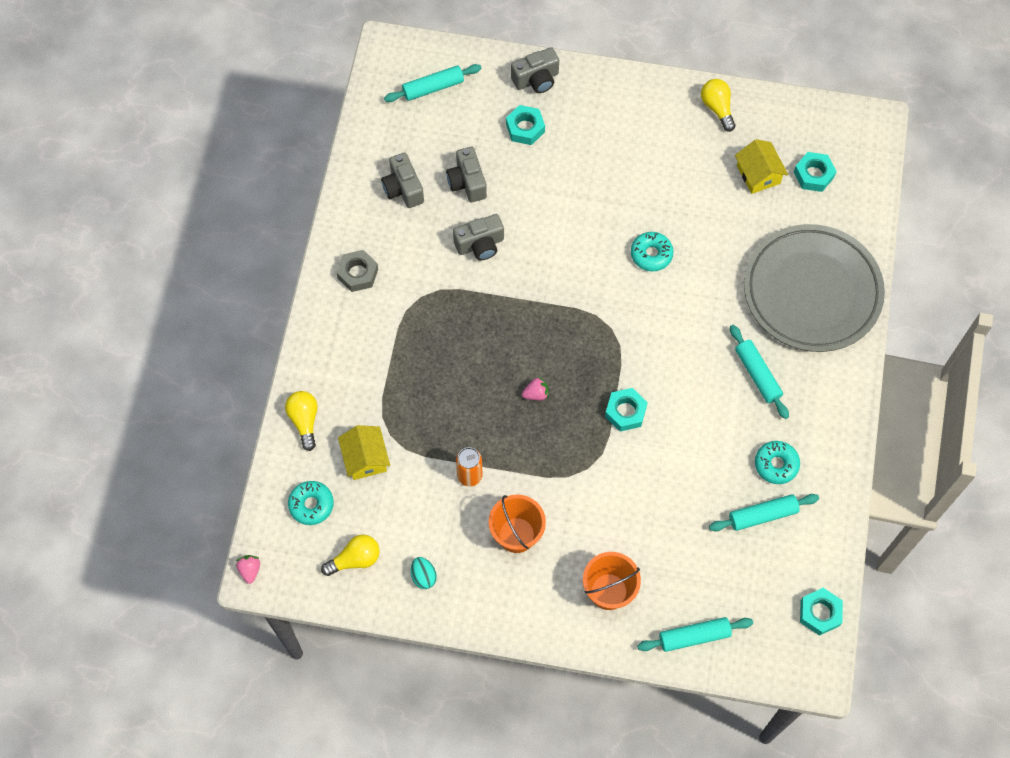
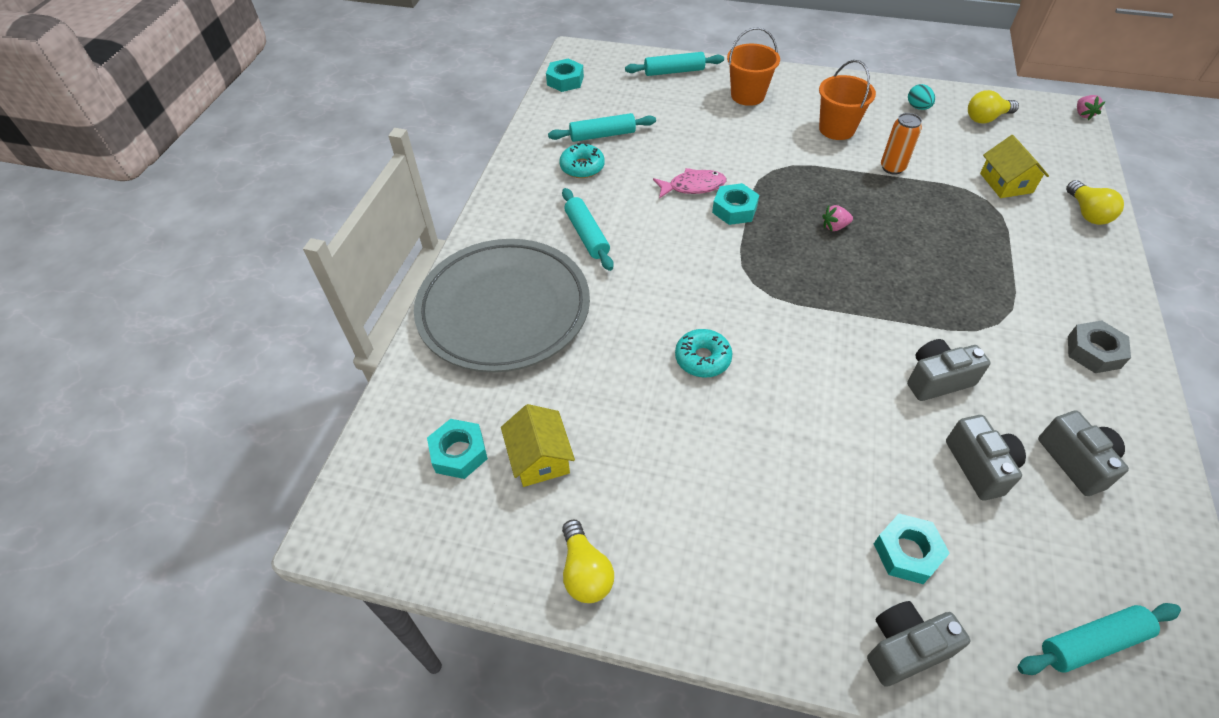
camera: 175 degrees left, 15 degrees down
(311, 505) = (1046, 152): turquoise donut -> none
(665, 441) = (693, 186): none -> pink fish

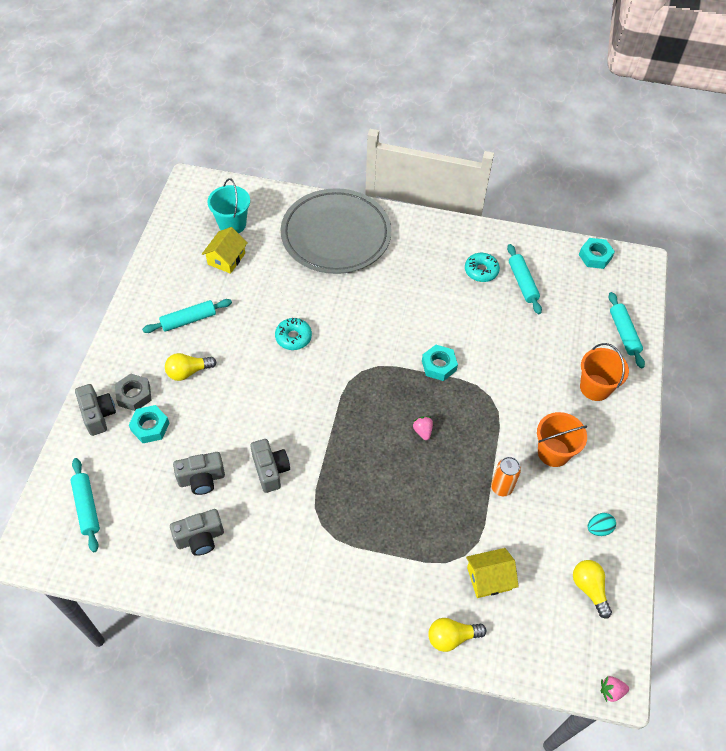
camera: 85 degrees right, 5 degrees up
(459, 453) = (232, 224): turquoise nut -> turquoise bucket
(540, 458) = (226, 259): yellow house -> yellow house turned 45 degrees counterclockwise
(585, 572) = (157, 280): yellow light bulb -> yellow light bulb (188, 372)
(587, 235) = (406, 275): turquoise rolling pin -> turquoise rolling pin (188, 320)
(693, 186) = (464, 340): pink fish -> none
(1093, 352) = (291, 584): grey nut -> grey nut (134, 395)

